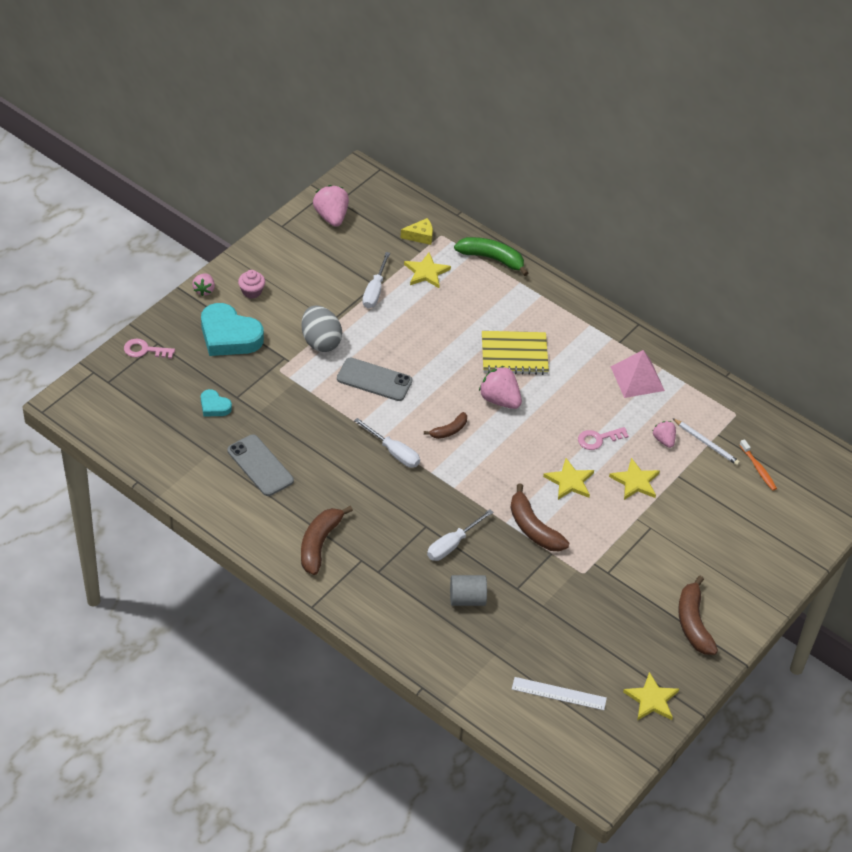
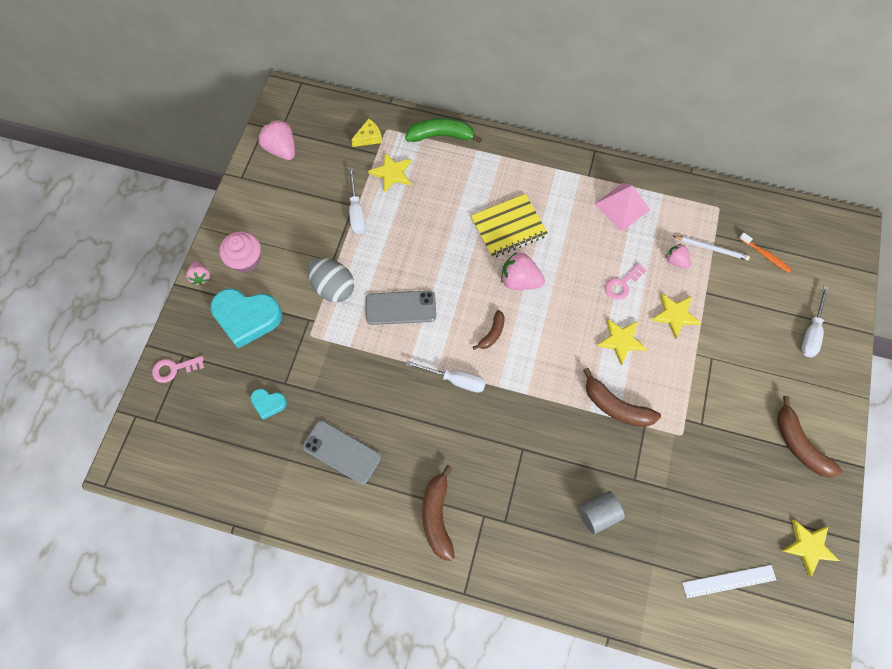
camera: 20 degrees left, 20 degrees up
(252, 291) = (246, 260): pink cupcake -> pink cupcake, size x1.51
(452, 544) = (555, 458): white screwdriver -> white screwdriver (811, 332)

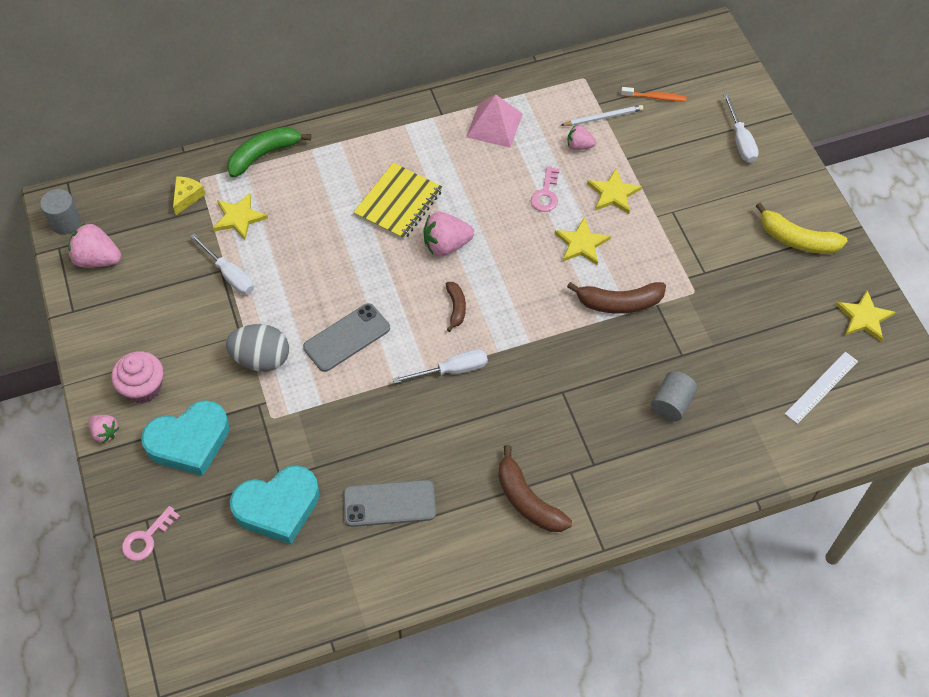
camera: 35 degrees left, 10 degrees down
(268, 403) = (278, 507): turquoise heart -> turquoise heart, size x2.04
(280, 111) = (65, 222): none -> grey cylinder
(799, 444) = (797, 239): brown banana -> yellow banana

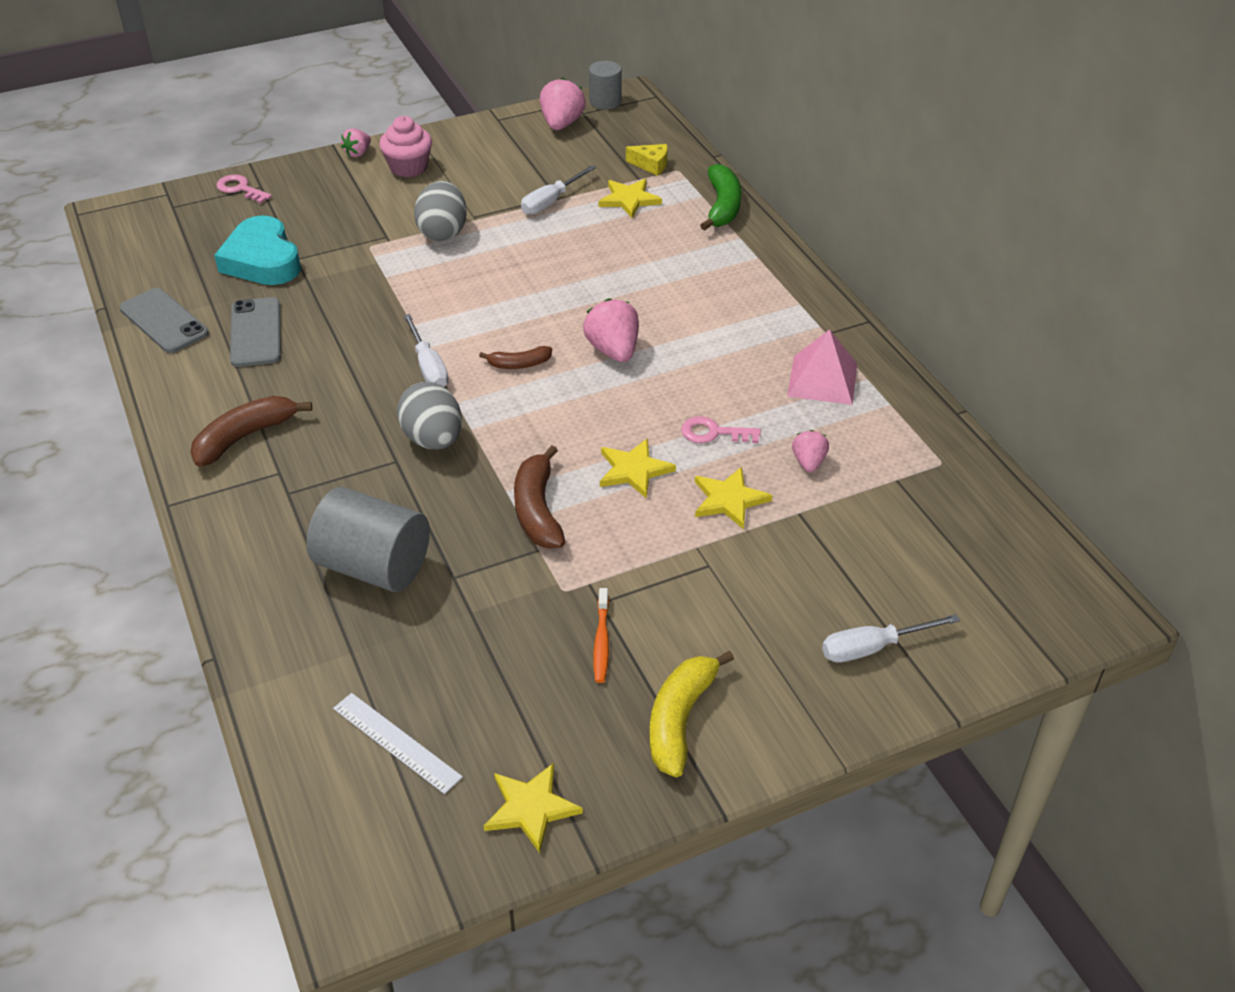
camera: 85 degrees right, 15 degrees down
(189, 441) = (344, 200): turquoise heart -> none
(264, 155) = (722, 206): green banana -> green banana turned 45 degrees clockwise
(347, 338) = (472, 286): grey phone -> grey phone (164, 321)
(398, 203) = (672, 308): yellow notebook -> none
(540, 367) = (433, 439): none -> grey egg
(603, 117) = (870, 485): white pencil -> none
(655, 97) = (931, 542): orange toothbrush -> orange toothbrush (601, 641)
(671, 404) = (374, 566): grey cylinder -> grey cylinder, size x1.72

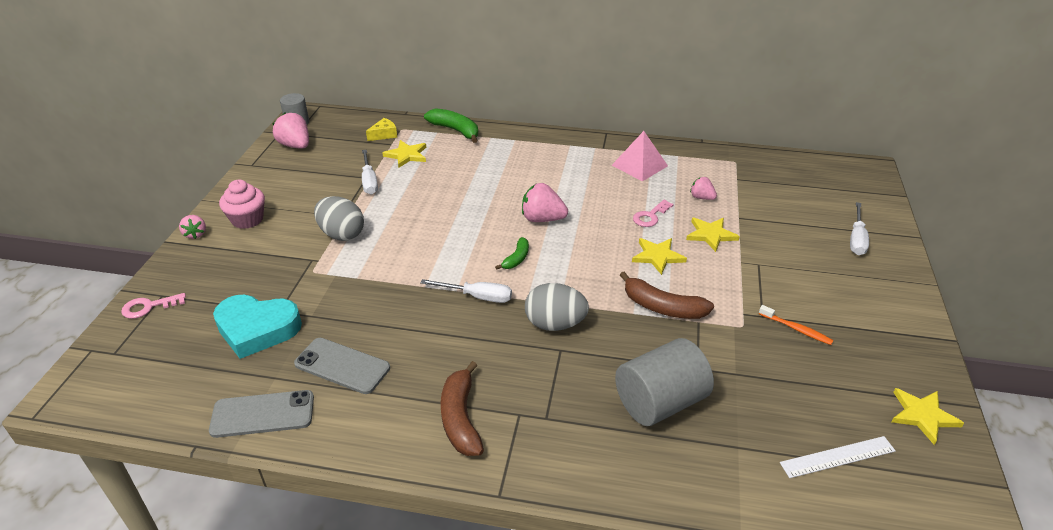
camera: 55 degrees left, 5 degrees down
(519, 364) = (516, 259): brown banana -> green banana
(680, 719) = (876, 326): yellow banana -> none

